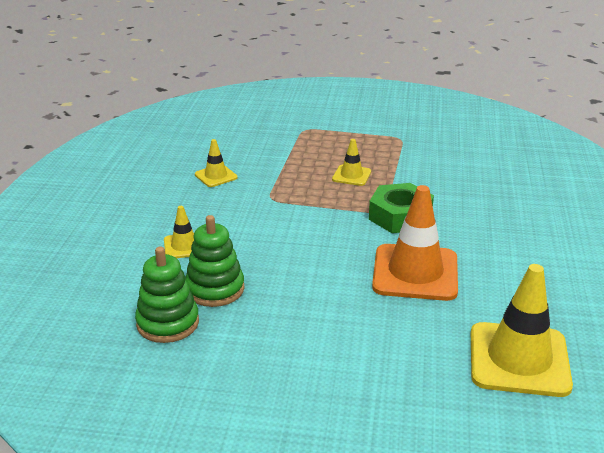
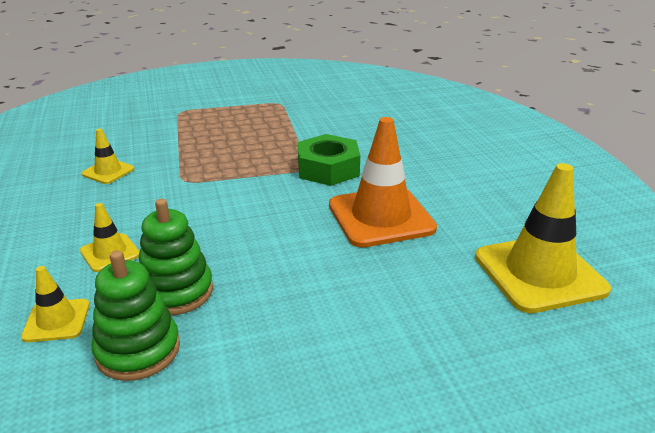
camera: 25 degrees left, 0 degrees up
(351, 175) = (255, 142): yellow traffic cone -> yellow traffic cone (57, 320)

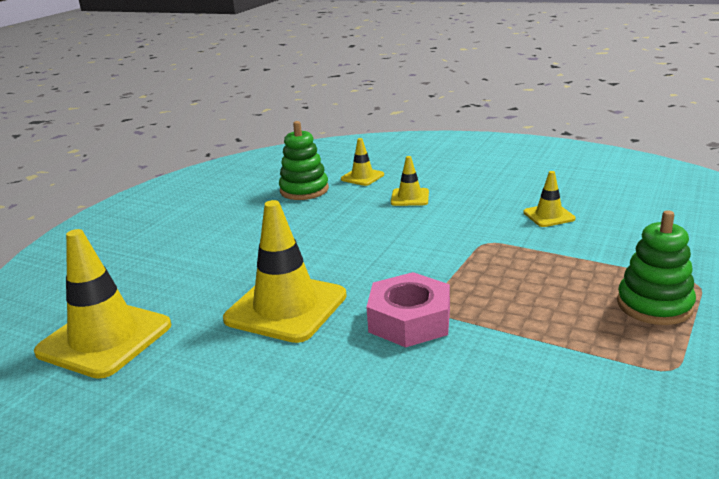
camera: 135 degrees right, 5 degrees down
(176, 291) = (335, 207): green stacking toy -> green stacking toy (654, 305)
(328, 169) = (410, 320): green nut -> pink nut
(381, 217) = (286, 307): orange traffic cone -> yellow traffic cone

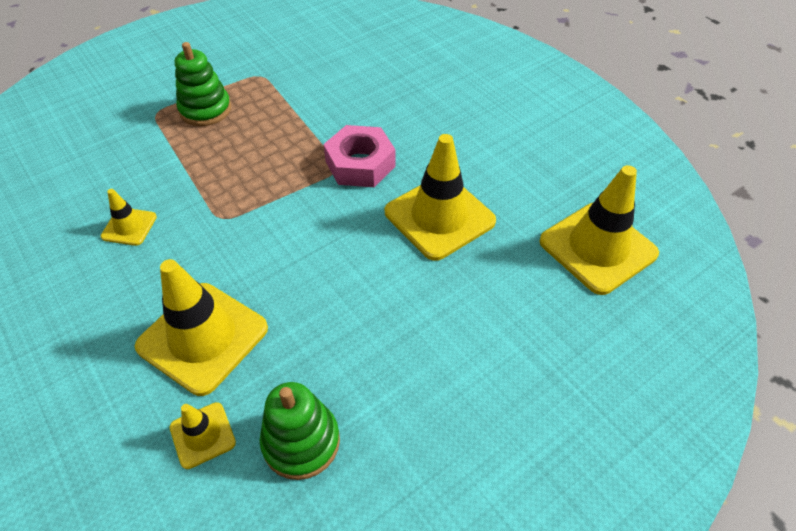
camera: 155 degrees left, 25 degrees up
(410, 197) = (203, 337): yellow traffic cone -> yellow traffic cone, size x2.02

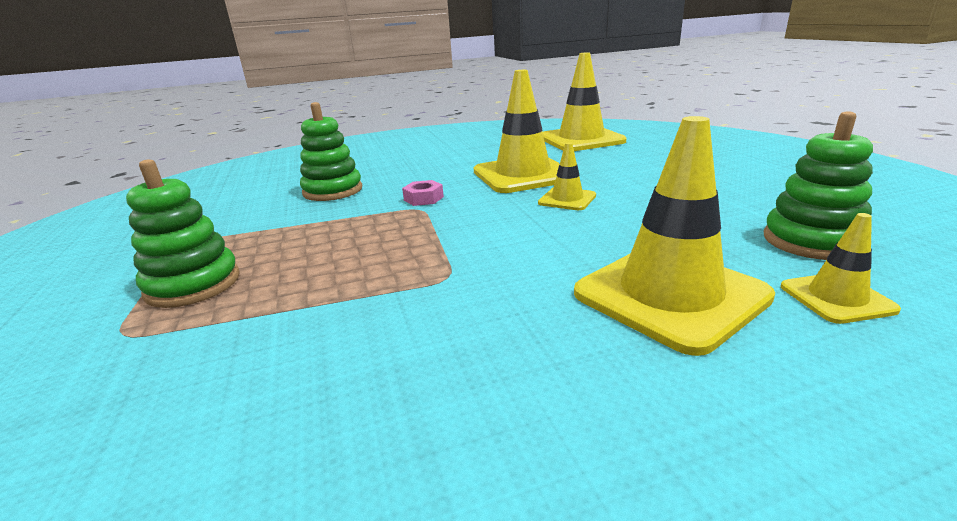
camera: 70 degrees left, 25 degrees down
(129, 227) = (404, 365): yellow traffic cone -> yellow traffic cone (567, 199)
(360, 164) = (423, 198): pink nut -> pink nut, size x0.50
(368, 103) = (333, 191): none -> green stacking toy

